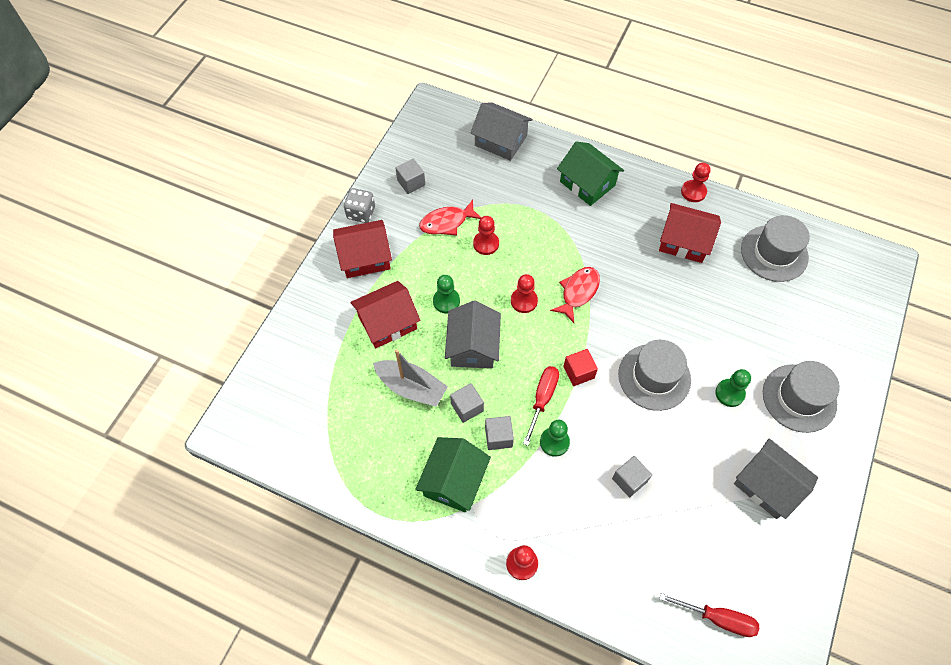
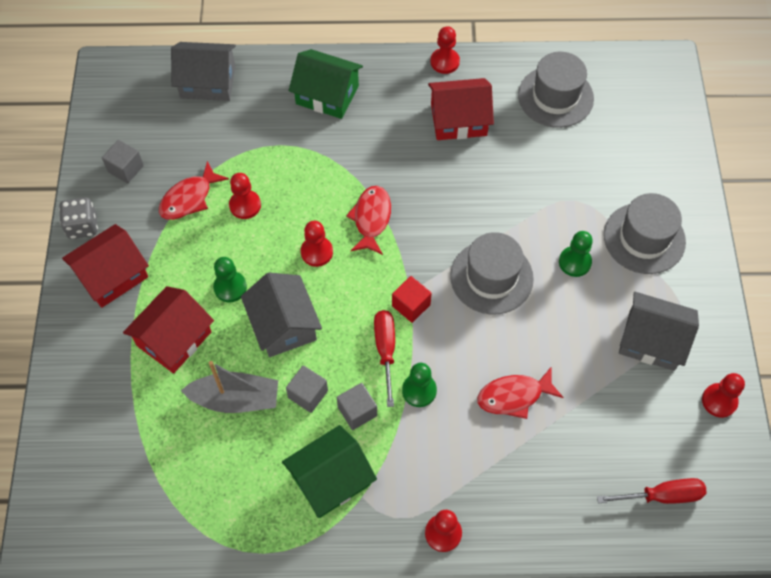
camera: 25 degrees left, 0 degrees up
(454, 481) = (330, 479): green house -> green house turned 60 degrees clockwise
(629, 480) = (514, 396): grey cube -> red fish
(805, 562) = (719, 401): none -> red pawn

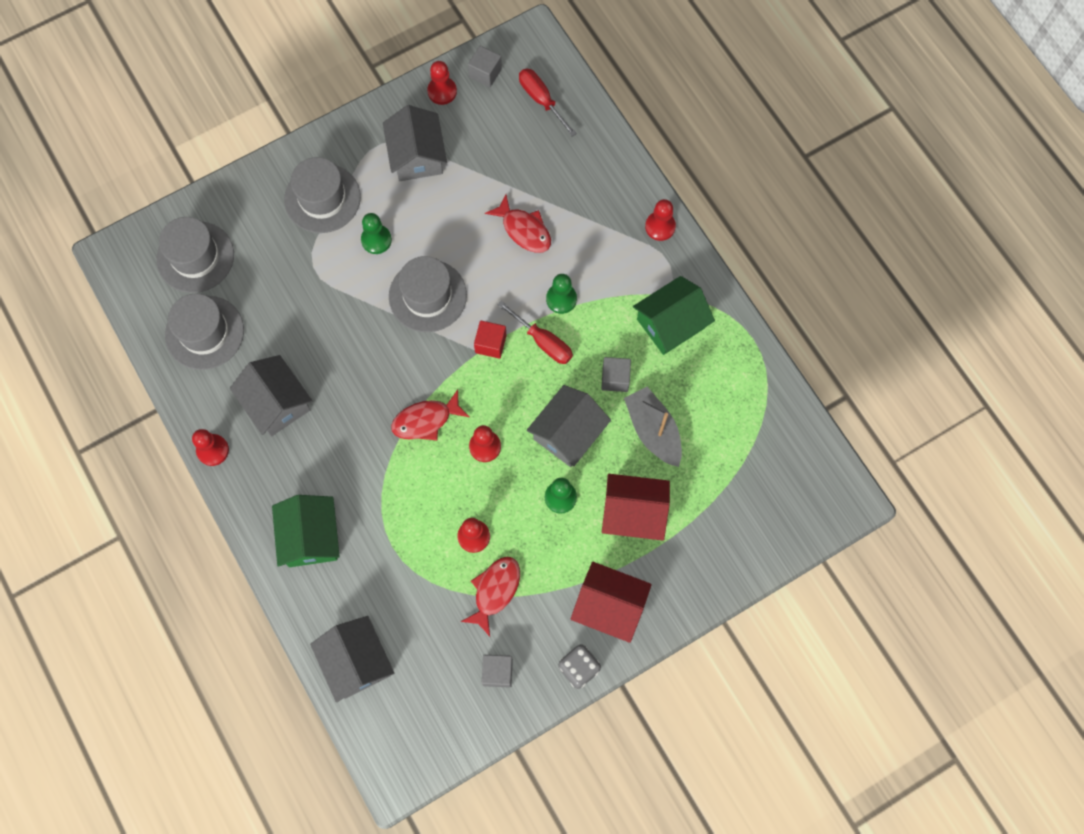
camera: 120 degrees left, 10 degrees up
(189, 198) = (495, 591): red fish -> red fish turned 75 degrees counterclockwise
(330, 479) = (670, 323): green house -> green house turned 60 degrees counterclockwise
(357, 411) = (606, 334): grey cube -> grey cube (485, 73)
(385, 351) = (543, 341): red screwdriver -> red screwdriver turned 105 degrees counterclockwise
(458, 120) = (276, 403): red house -> grey house
(634, 118) = (195, 257): none -> grey hat

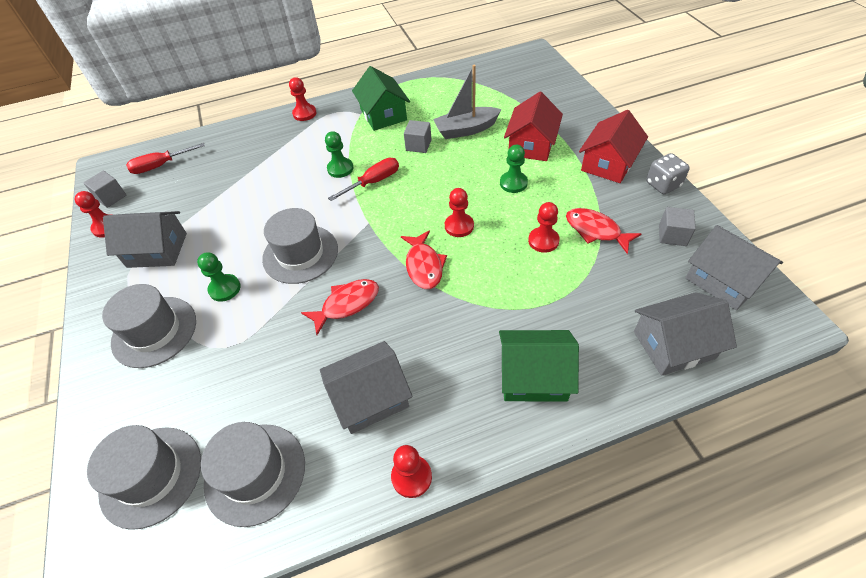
camera: 75 degrees left, 20 degrees down
(490, 344) = (364, 214): red cube -> none
(524, 230) = (269, 185): red fish -> red fish (347, 304)
(568, 433) = (458, 174): grey house -> grey house (723, 280)

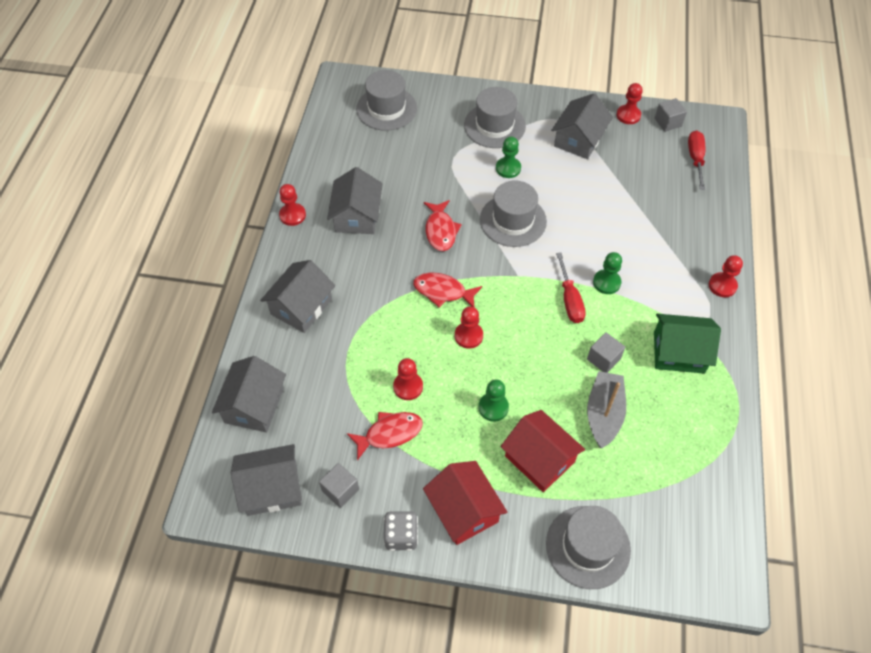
camera: 115 degrees right, 5 degrees up
(255, 473) = (352, 150): grey hat -> grey hat (588, 547)
(533, 376) = (301, 307): green house -> grey house

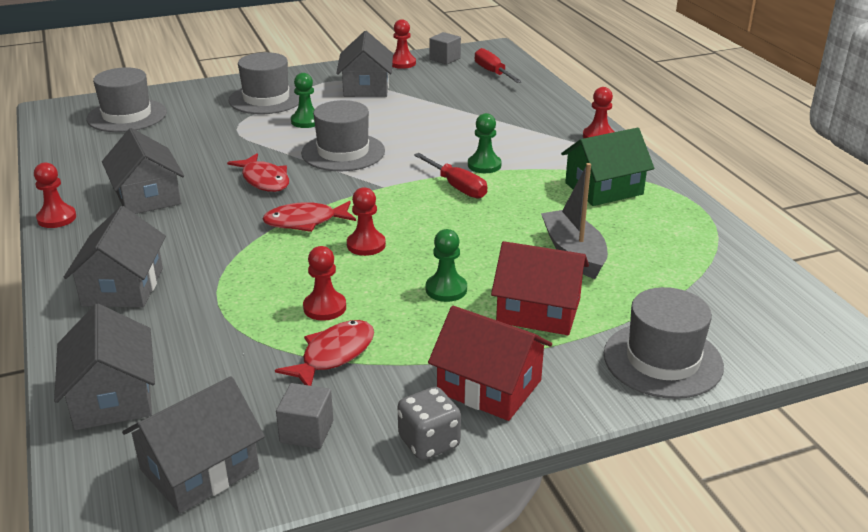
camera: 30 degrees left, 25 degrees down
(603, 359) = (533, 216): grey cube -> none

